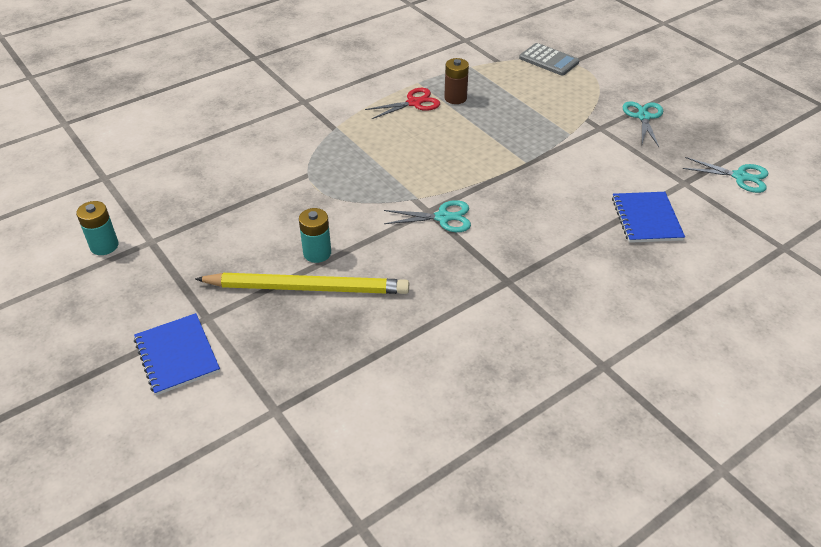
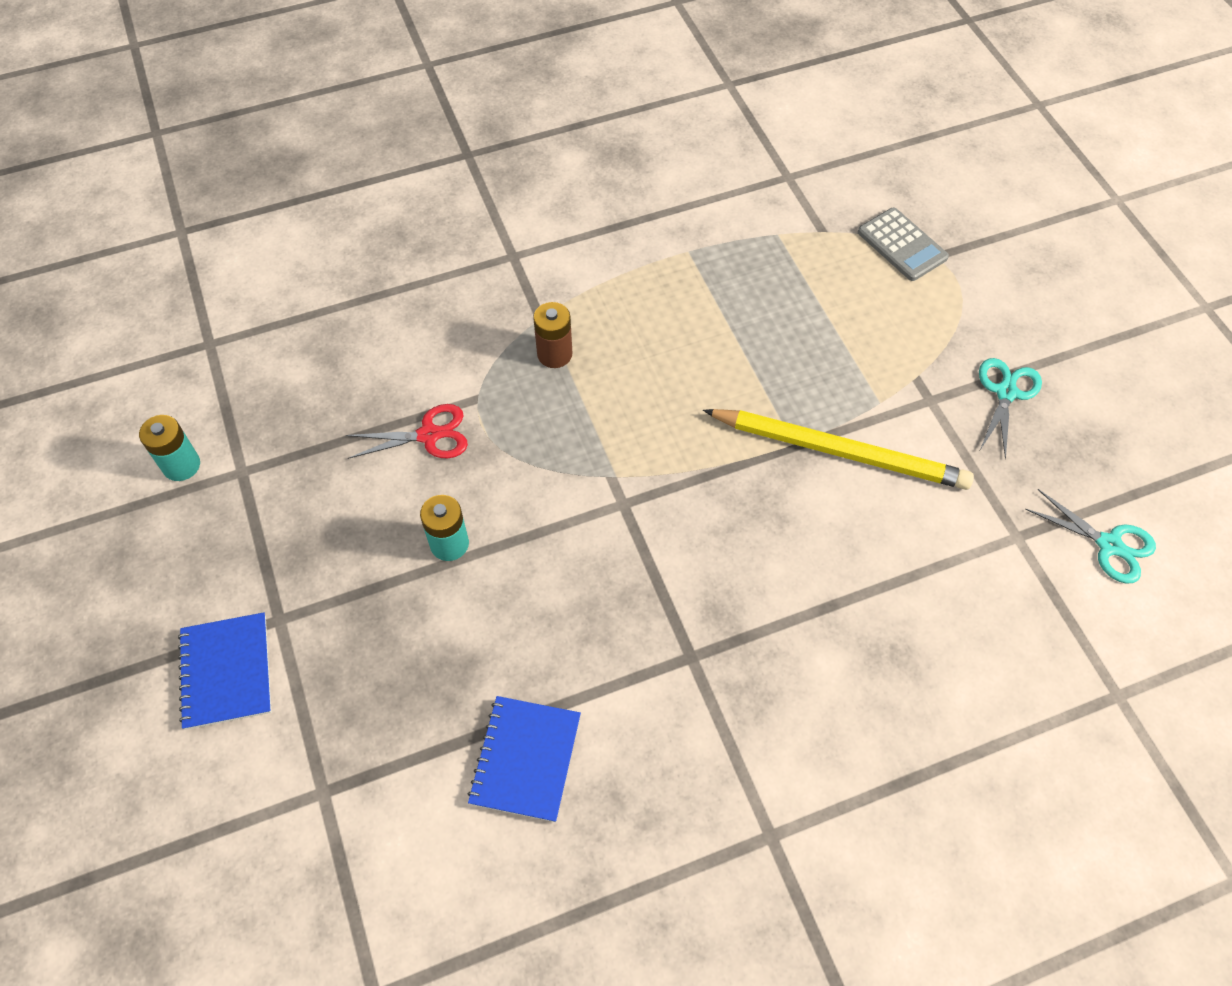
camera: 15 degrees right, 15 degrees up
(307, 287) = (419, 601): yellow pencil -> yellow pencil (840, 451)
(414, 103) = (669, 291): red scissors -> red scissors (429, 435)
(443, 217) = (640, 521): turquoise scissors -> none
(455, 98) = (733, 294): brown battery -> brown battery (554, 354)
(646, 219) = (932, 592): blue notebook -> blue notebook (525, 759)

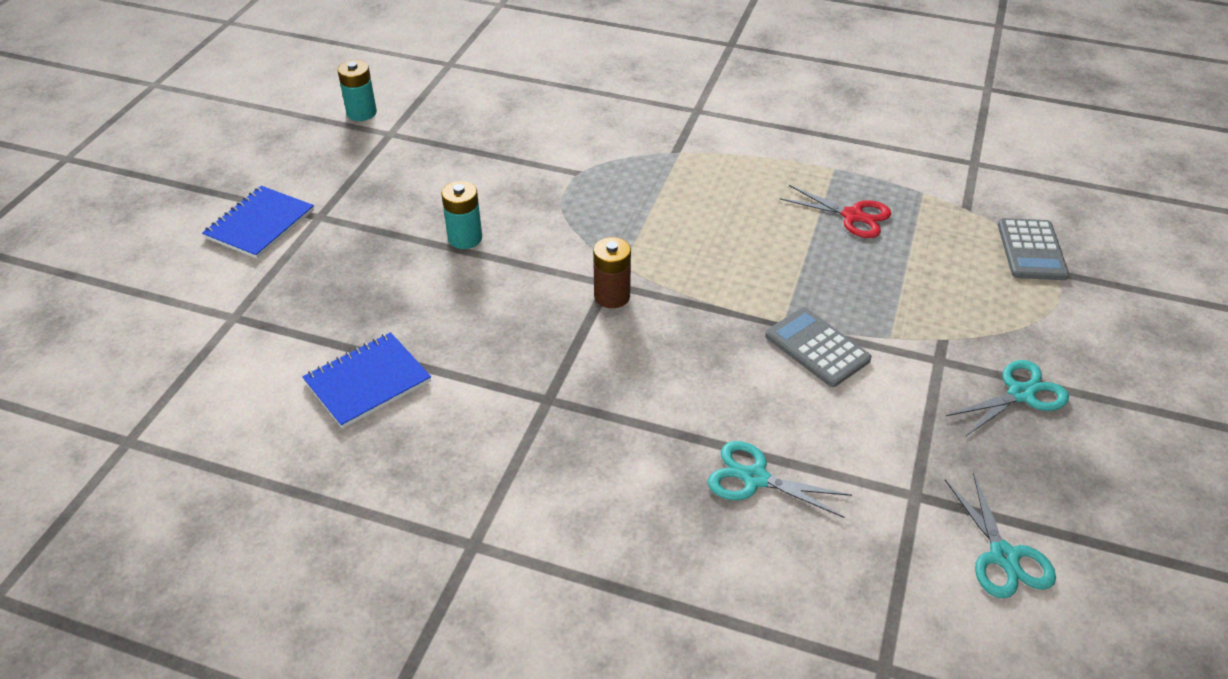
camera: 40 degrees right, 15 degrees down
(429, 435) = (523, 175): red scissors -> red scissors (853, 216)
(554, 354) = (661, 176): brown battery -> brown battery (612, 296)
(840, 451) = (817, 348): yellow pencil -> grey calculator
(906, 608) = (754, 478): none -> turquoise scissors

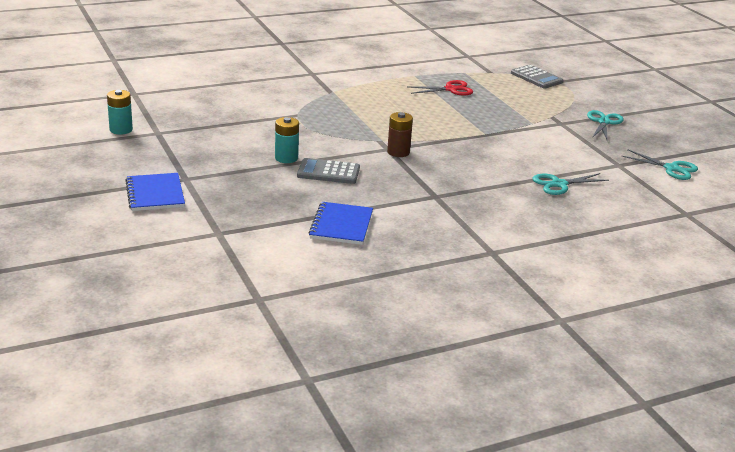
camera: 45 degrees left, 15 degrees down
(817, 348) = (512, 136): grey calculator -> grey calculator (328, 172)

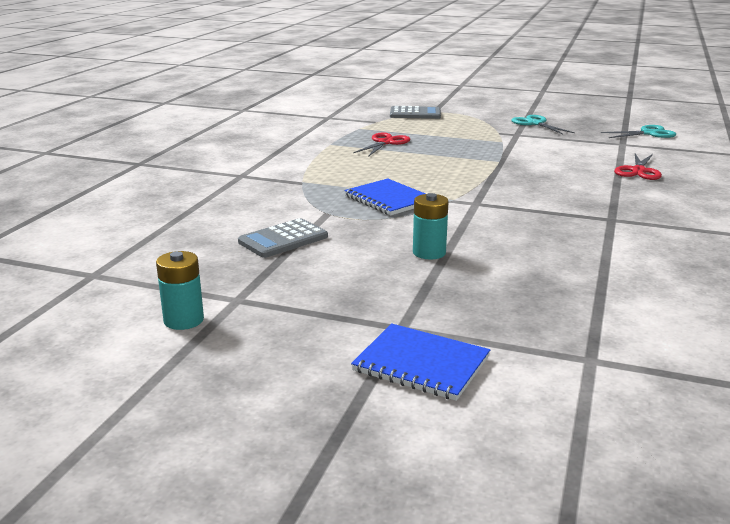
camera: 45 degrees left, 5 degrees down
(328, 172) = (495, 245): grey calculator -> grey calculator (283, 239)
(341, 225) = (638, 281): blue notebook -> blue notebook (388, 199)
(398, 152) = (490, 202): brown battery -> none
(559, 184) = (638, 171): turquoise scissors -> red scissors

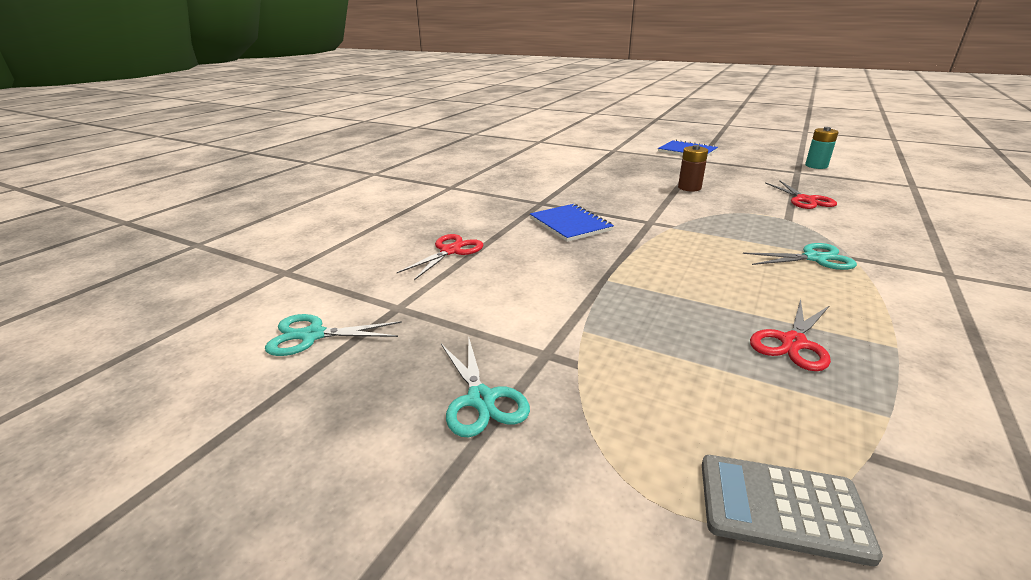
camera: 170 degrees left, 5 degrees up
(283, 239) = (805, 200): grey calculator -> red scissors
(334, 180) = (814, 258): none -> turquoise scissors
(388, 199) = (736, 230): blue notebook -> blue notebook (570, 224)
(429, 253) = (689, 188): turquoise battery -> brown battery

